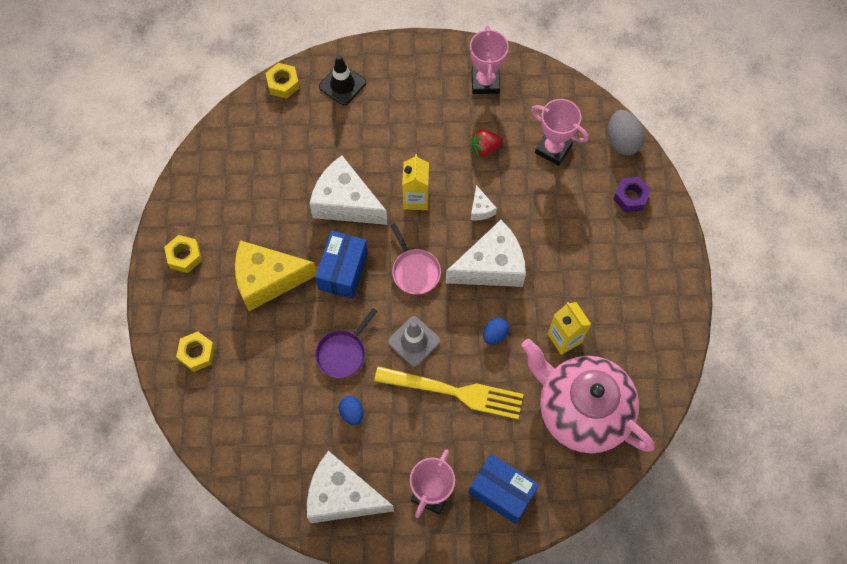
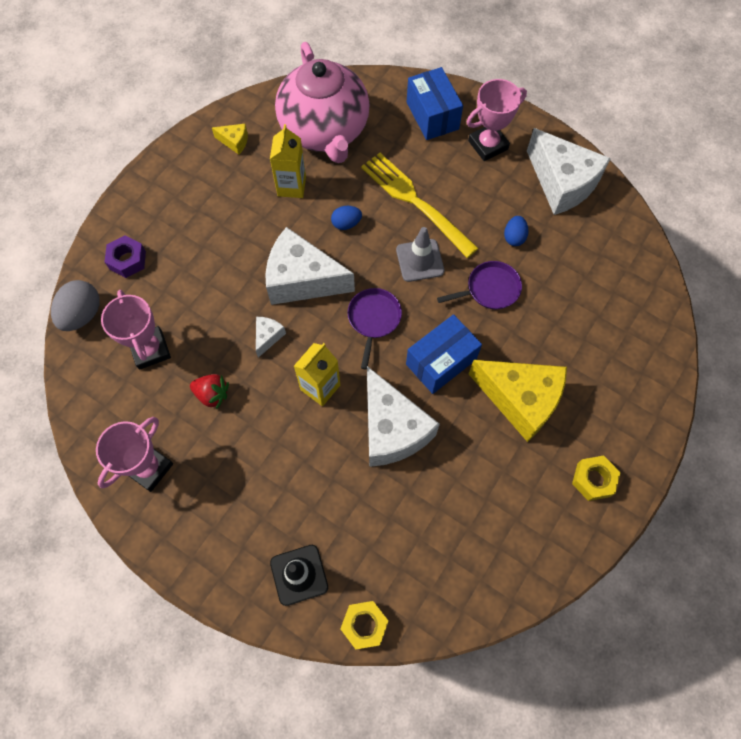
camera: 145 degrees left, 0 degrees up
(197, 353) = (629, 372): yellow nut -> none
(415, 271) = (373, 319): pink pan -> purple pan
(645, 347) = (234, 142): none -> yellow cheese

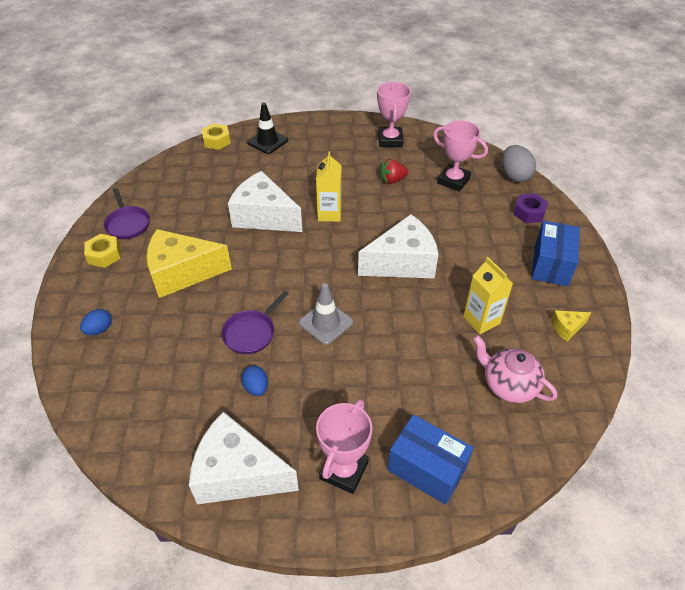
camera: 145 degrees right, 20 degrees down
(268, 337) = (390, 221): white cheese -> none
(325, 130) = (508, 385): pink teapot -> pink teapot, size x0.54
(346, 224) = (409, 317): blue egg -> blue egg (99, 329)
(373, 319) = (327, 266): purple pan -> purple pan (127, 224)
(414, 201) = (369, 368): yellow fork -> none
(441, 361) = (257, 266): blue box -> blue box (551, 265)

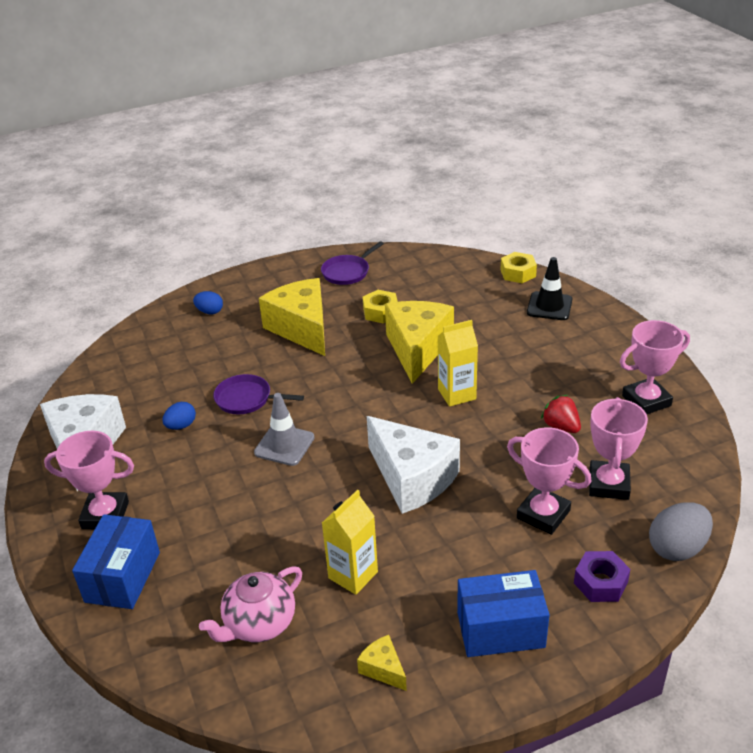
camera: 70 degrees right, 10 degrees down
(104, 255) = (299, 277): yellow nut -> yellow nut (380, 312)
(264, 216) = (417, 349): white cheese -> yellow cheese
(465, 215) = (543, 514): none -> pink trophy
(508, 385) = (259, 624): pink teapot -> pink teapot turned 150 degrees counterclockwise

